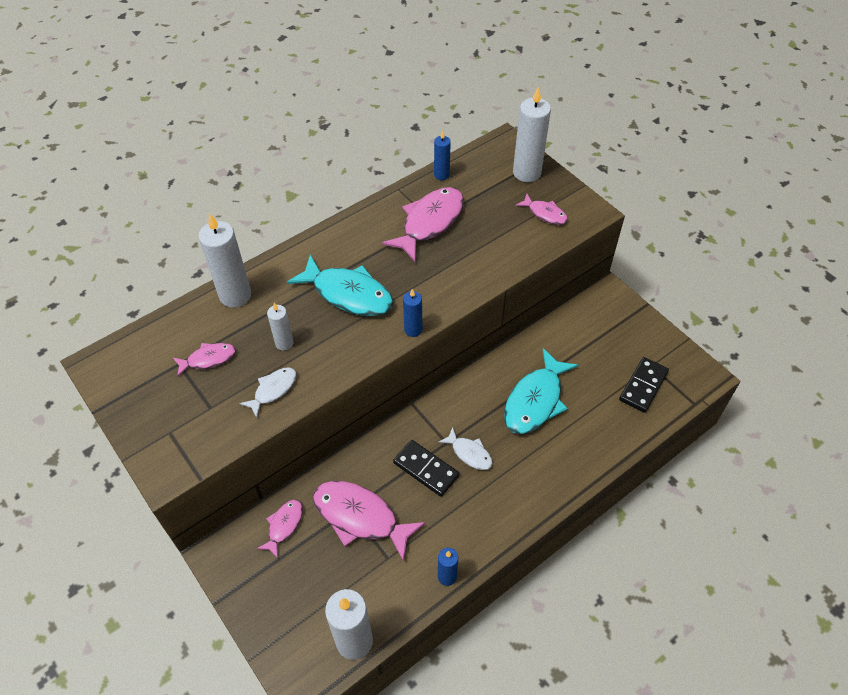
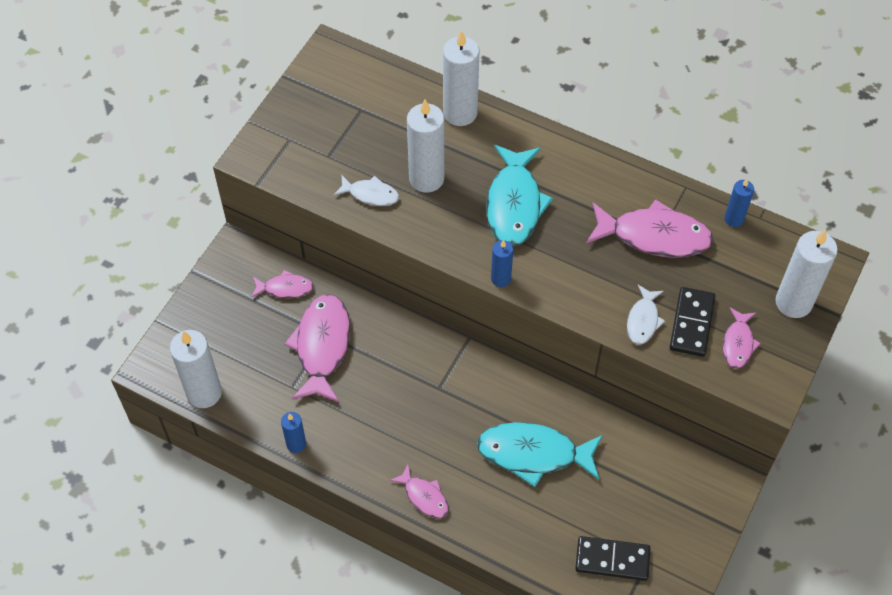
camera: 65 degrees right, 5 degrees up
(208, 359) = (377, 129): pink fish -> pink fish (424, 496)
(284, 343) = (426, 178): white candle -> white candle, size x1.83
(426, 469) = (399, 381): black domino -> black domino (691, 323)
(469, 453) = (437, 414): white fish -> white fish (643, 320)

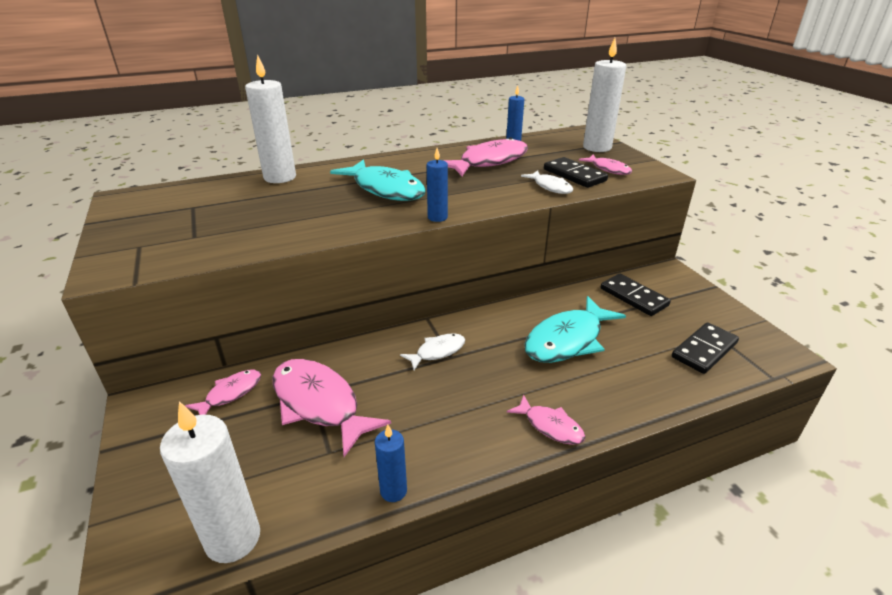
camera: 50 degrees left, 25 degrees down
(370, 194) = (265, 234): white fish -> white fish (437, 352)
(424, 496) = (550, 426): pink fish -> pink fish turned 45 degrees clockwise
(426, 178) = (301, 208): white candle -> none
(649, 471) = (633, 297): none -> black domino

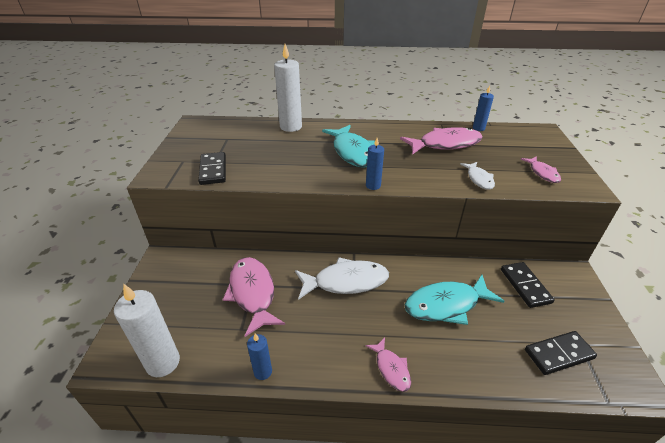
camera: 25 degrees right, 5 degrees up
(230, 393) = (208, 267): pink fish -> none
(437, 352) = (346, 282): white fish -> white fish, size x1.88
(574, 175) = (507, 172): black domino -> black domino (213, 170)
(597, 147) = (547, 149): white candle -> none

